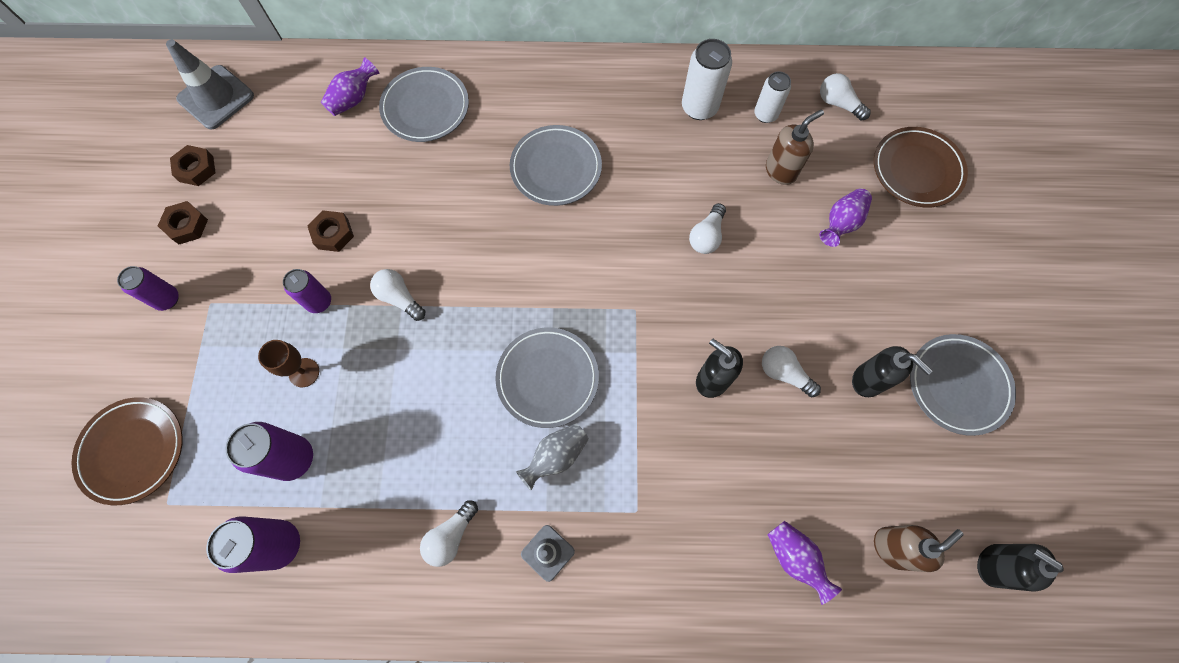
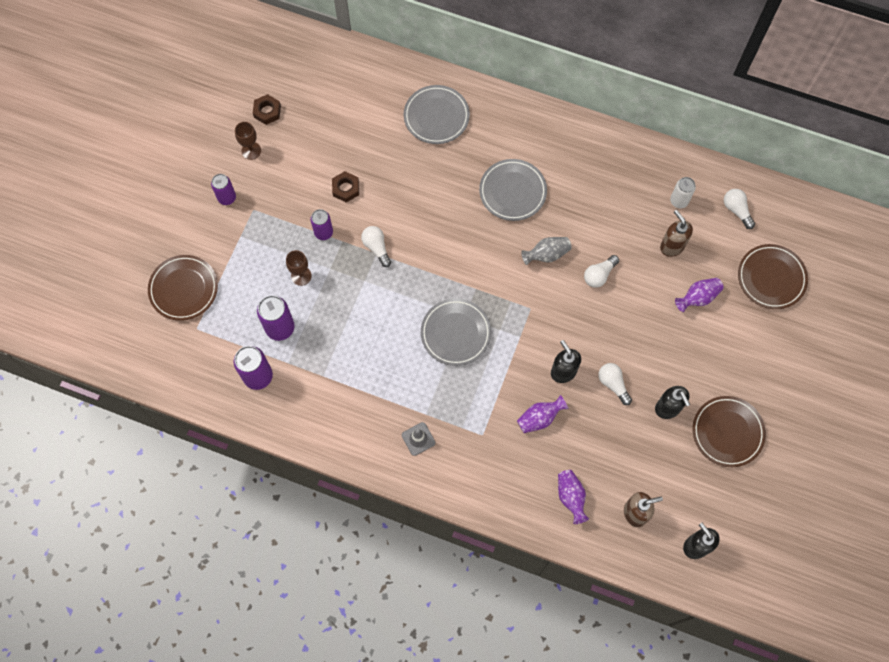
camera: 20 degrees right, 0 degrees up
(186, 225) = (251, 150): brown nut -> brown goblet
(216, 97) = (293, 62): grey traffic cone -> none
(354, 99) = (388, 93): purple vase -> purple vase (539, 418)
(450, 536) = (362, 408): white light bulb -> none
(556, 456) = (443, 384): grey vase -> grey vase (547, 254)
(699, 107) = (632, 180): white can -> none
(781, 171) = (671, 246): brown soap dispenser -> brown soap dispenser turned 105 degrees counterclockwise
(958, 385) = (727, 432): grey plate -> brown plate

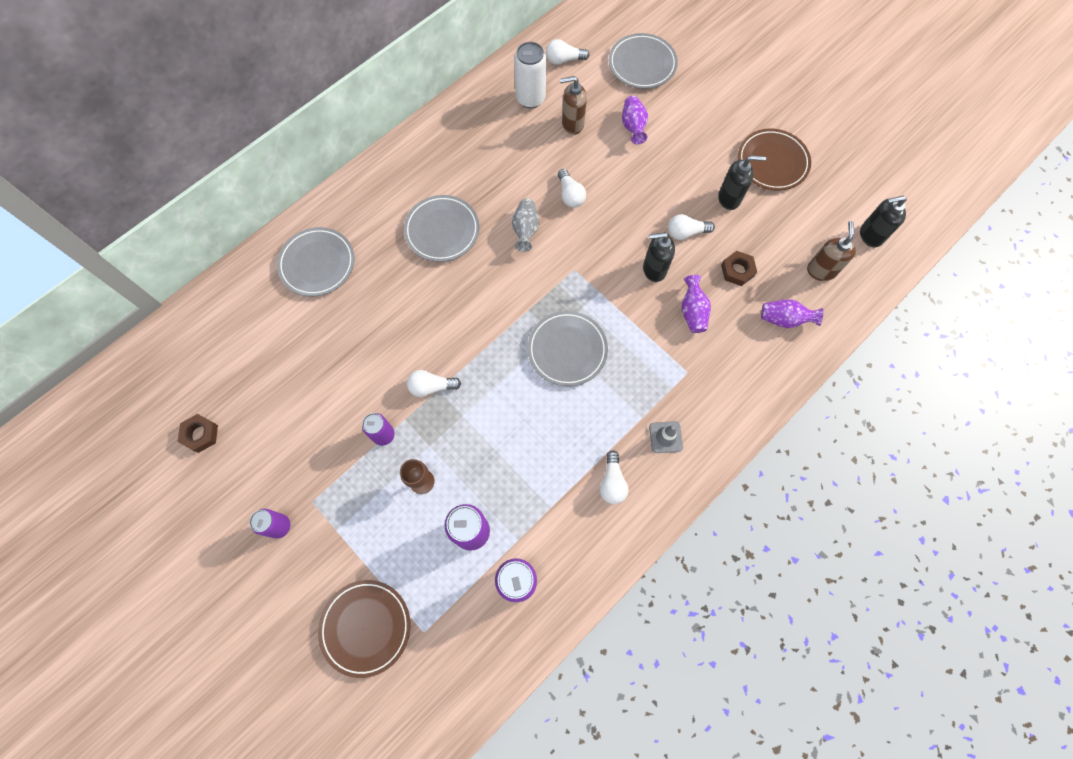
camera: 65 degrees left, 0 degrees up
(251, 150) = (237, 473): brown goblet -> none
(346, 188) = (345, 389): brown nut -> brown nut (737, 270)
(362, 412) = (612, 482): none -> white light bulb
(679, 201) = (530, 98): white can -> white can, size x1.52
(771, 278) = (642, 64): brown plate -> grey plate

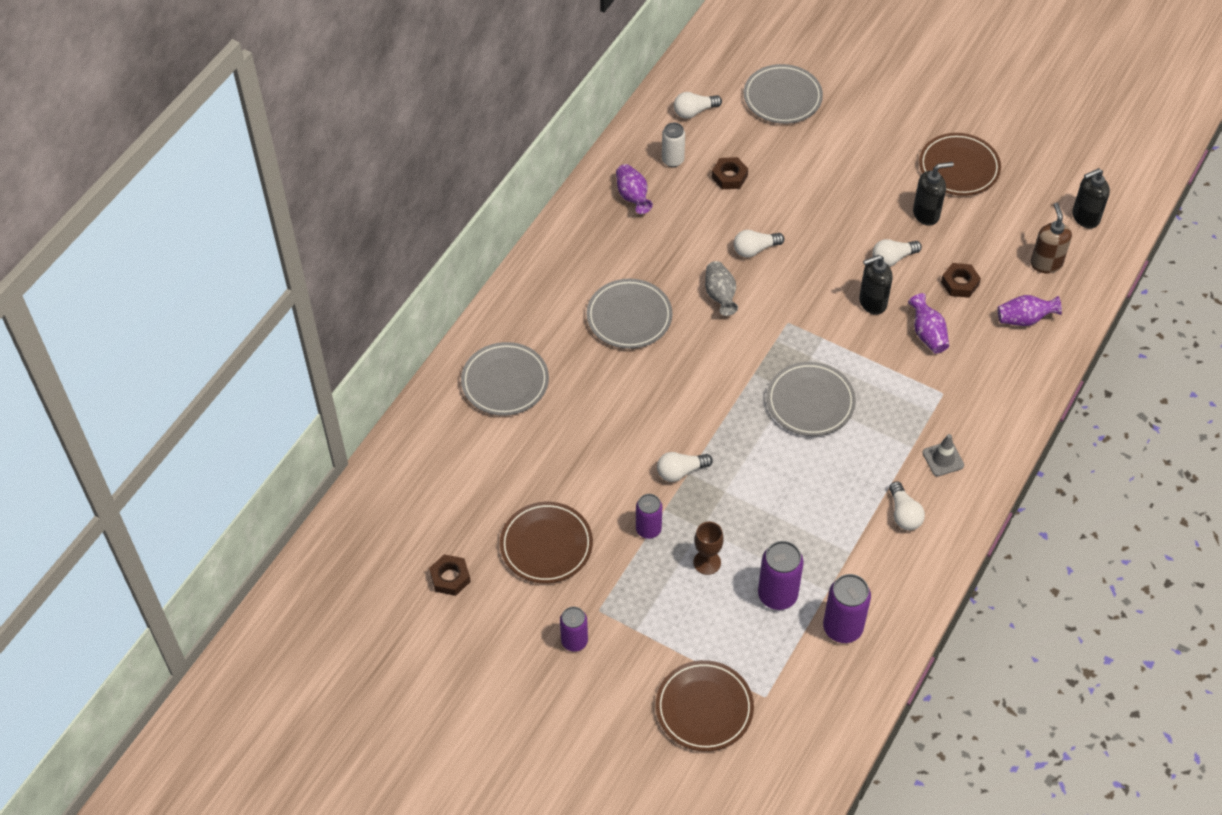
camera: 15 degrees left, 15 degrees down
(292, 426) = (546, 545): none -> brown plate
(530, 98) = (672, 160): white can -> white can, size x0.66
(570, 195) = (755, 249): white light bulb -> white light bulb turned 105 degrees clockwise
(572, 124) = (729, 176): brown soap dispenser -> brown nut
(633, 127) = (797, 164): purple vase -> purple vase (632, 196)

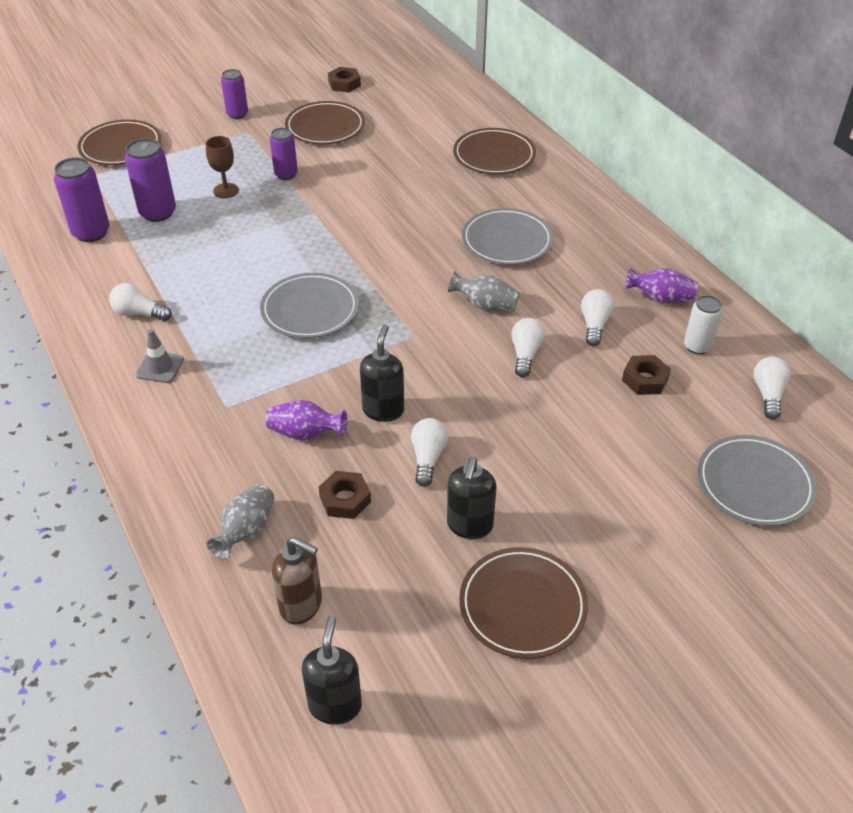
camera: 120 degrees right, 10 degrees down
(505, 382) = (494, 156): grey plate -> brown plate
(680, 471) = (319, 209): white light bulb -> white light bulb (594, 325)
(1024, 319) = (246, 531): purple vase -> grey vase

